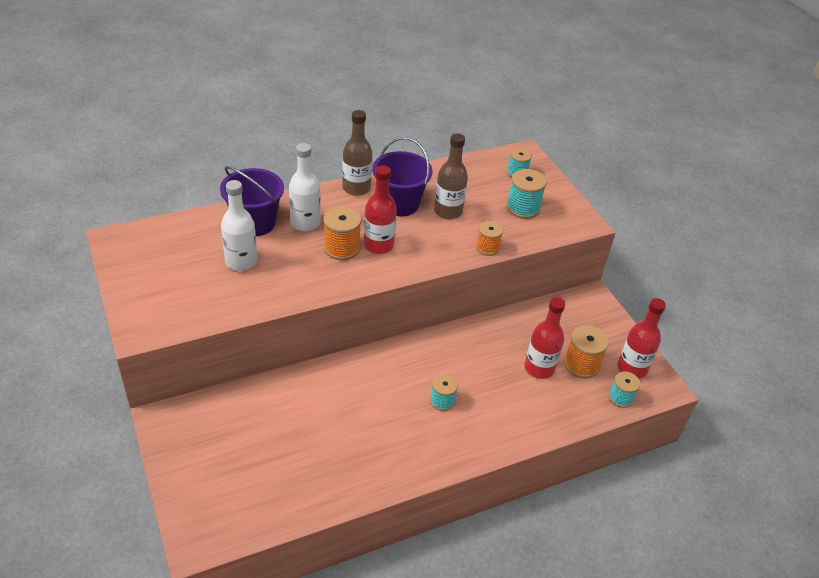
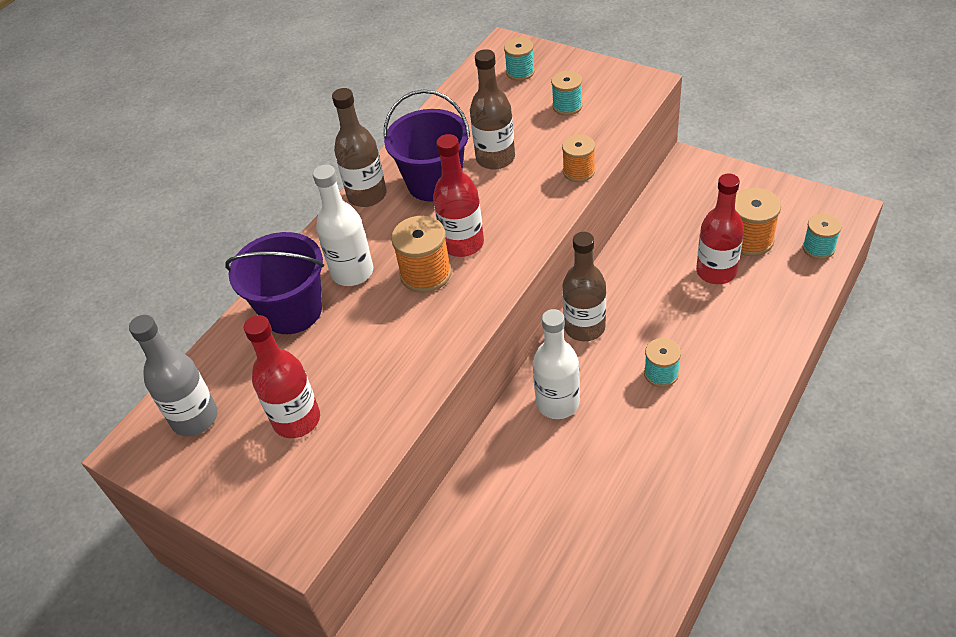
camera: 25 degrees left, 5 degrees up
(155, 243) = (195, 418): none -> grey bottle
(241, 262) = (327, 367): white bottle -> white bottle (557, 403)
(426, 346) = (584, 327): none -> brown bottle
(523, 208) = (567, 106): turquoise spool -> turquoise spool, size x0.66
(632, 368) = (798, 211): red bottle -> red bottle (297, 420)

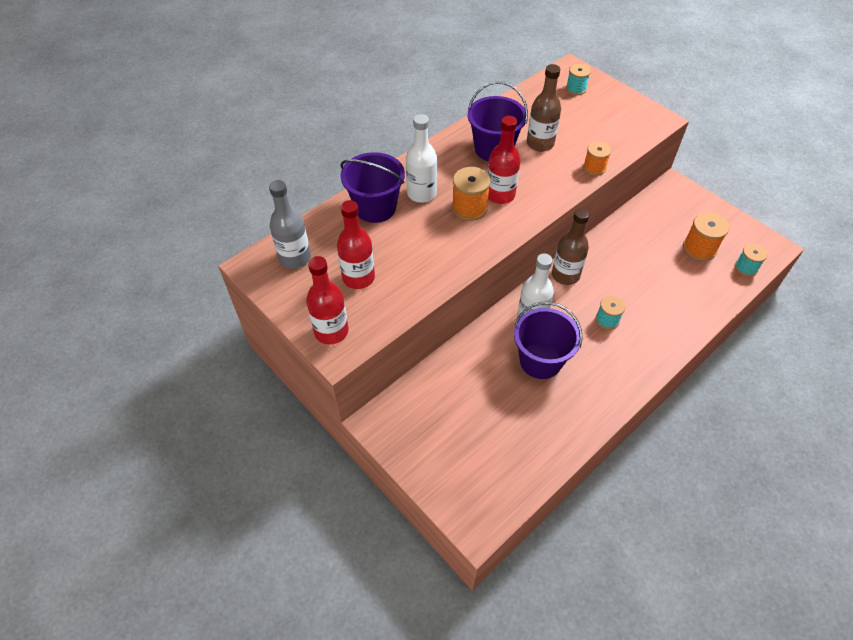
camera: 10 degrees right, 5 degrees up
(367, 195) = (446, 145): brown bottle -> none
(567, 106) = (601, 121): turquoise spool -> none
(589, 459) = (540, 360): none -> purple bucket
(716, 271) = (668, 263): red bottle -> red bottle (331, 331)

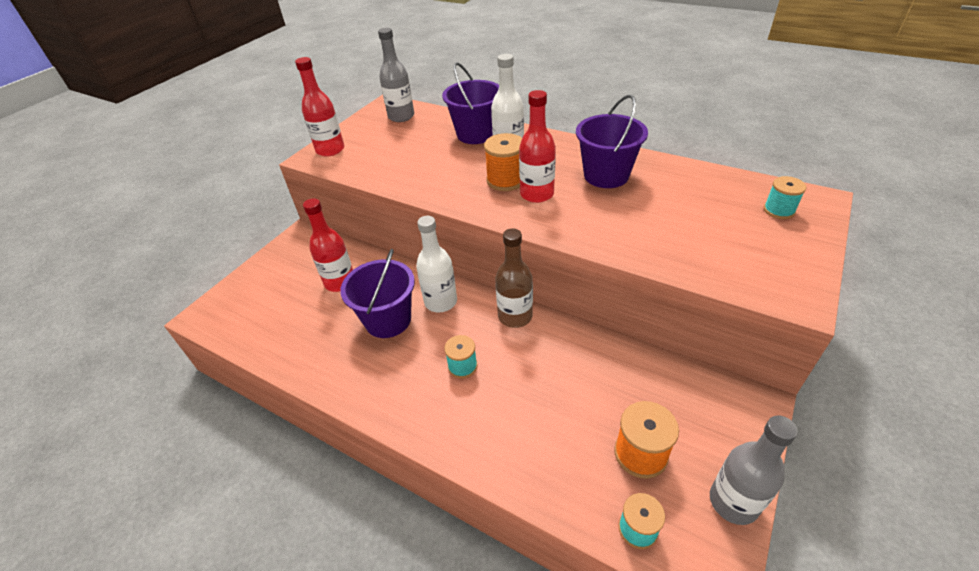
camera: 75 degrees right, 10 degrees down
(358, 278) = (390, 147): red bottle -> red bottle (340, 282)
(540, 144) = (643, 203): brown bottle -> none
(594, 168) = (634, 253): orange spool -> none
(734, 223) = (733, 502): none -> grey bottle

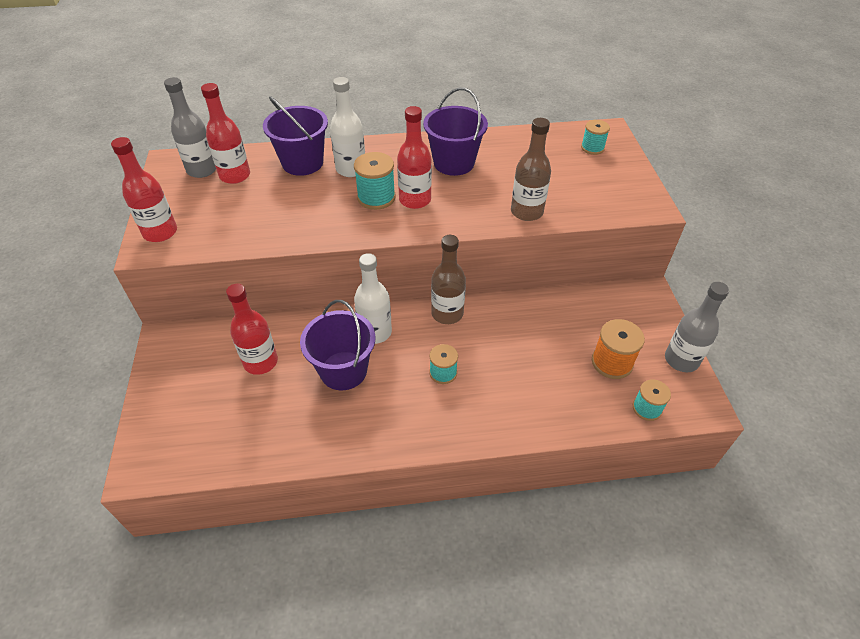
camera: 40 degrees left, 5 degrees up
(418, 128) = (235, 176): none -> red bottle
(506, 180) = (376, 197): orange spool -> turquoise spool
(636, 245) = (526, 212): none -> brown bottle

